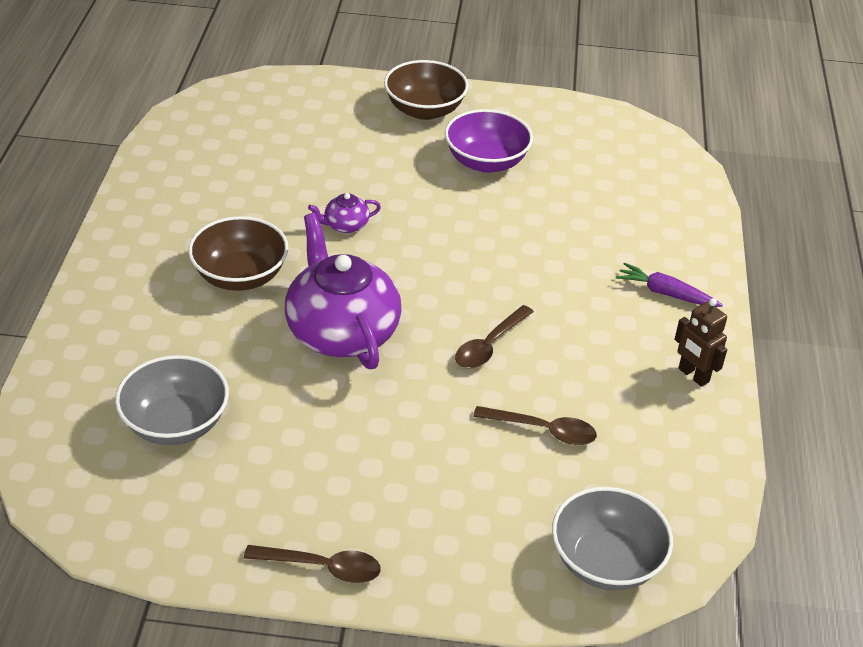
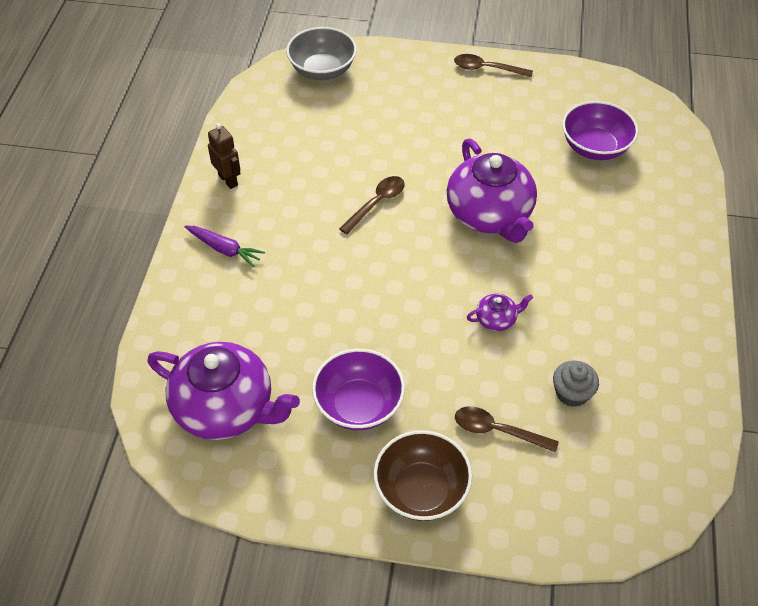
camera: 175 degrees left, 10 degrees up
(176, 423) = (595, 147): grey bowl -> purple bowl
(240, 276) = (579, 264): brown bowl -> none
(277, 168) = (572, 393): none -> grey cupcake
(543, 430) = (346, 142): brown spoon -> brown spoon (497, 430)
(612, 161) = (225, 408): none -> purple teapot

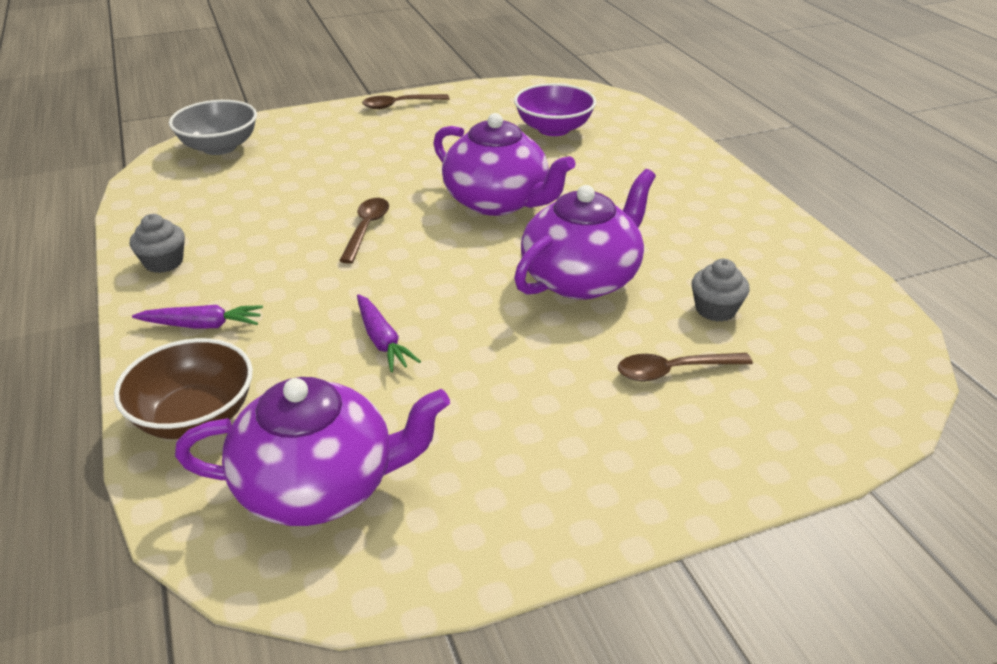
camera: 30 degrees left, 15 degrees down
(228, 180) = (164, 262): brown robot -> grey cupcake
(325, 313) = (382, 340): none -> purple carrot
(359, 405) = (496, 411): purple bowl -> none
(421, 490) = (644, 464): brown bowl -> brown bowl (195, 417)
(496, 319) = (582, 278): purple teapot -> purple teapot, size x2.34

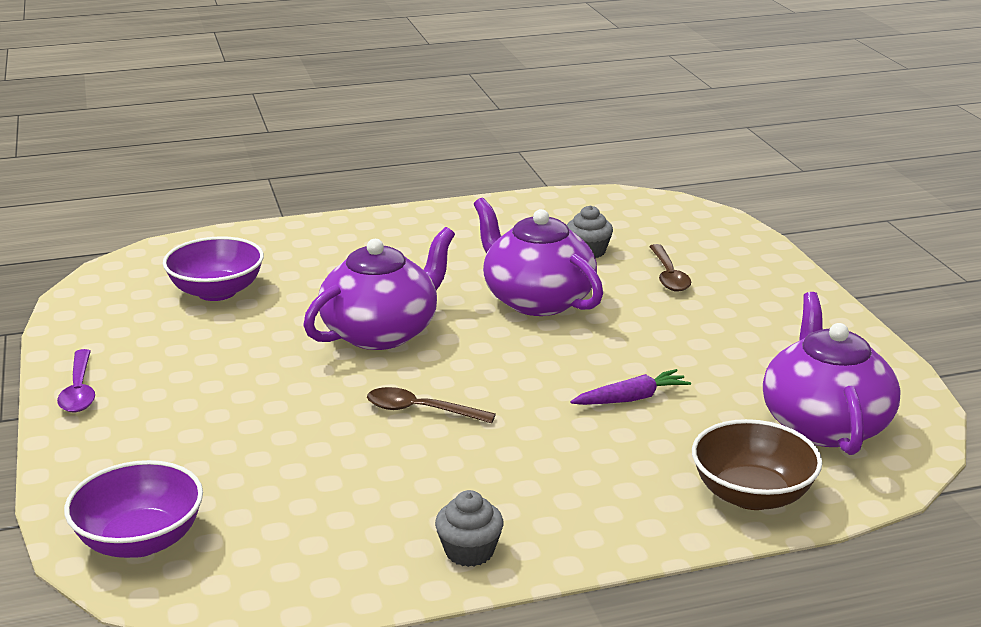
camera: 85 degrees left, 10 degrees down
(202, 325) = (604, 506): purple carrot -> none
(219, 147) = (140, 540): grey bowl -> purple bowl
(399, 105) = (79, 390): brown spoon -> purple spoon

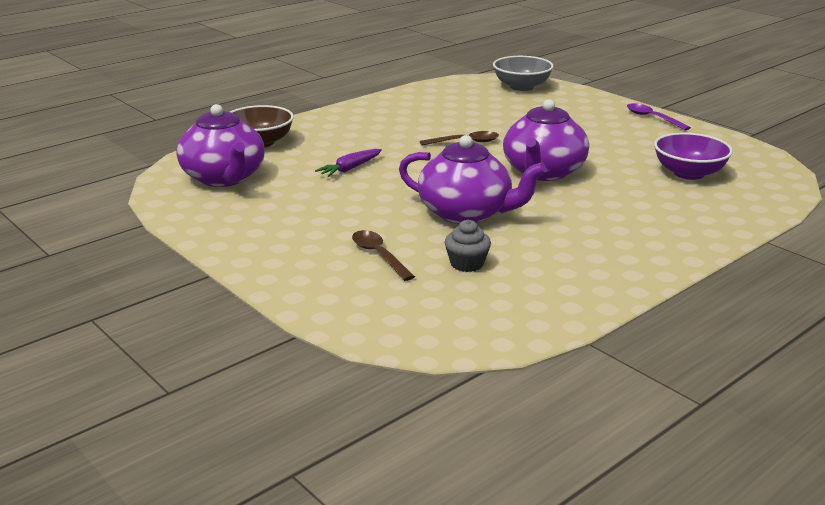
camera: 155 degrees right, 0 degrees up
(140, 540) = (521, 87): purple bowl -> grey bowl
(469, 551) = (382, 105): grey cupcake -> none

